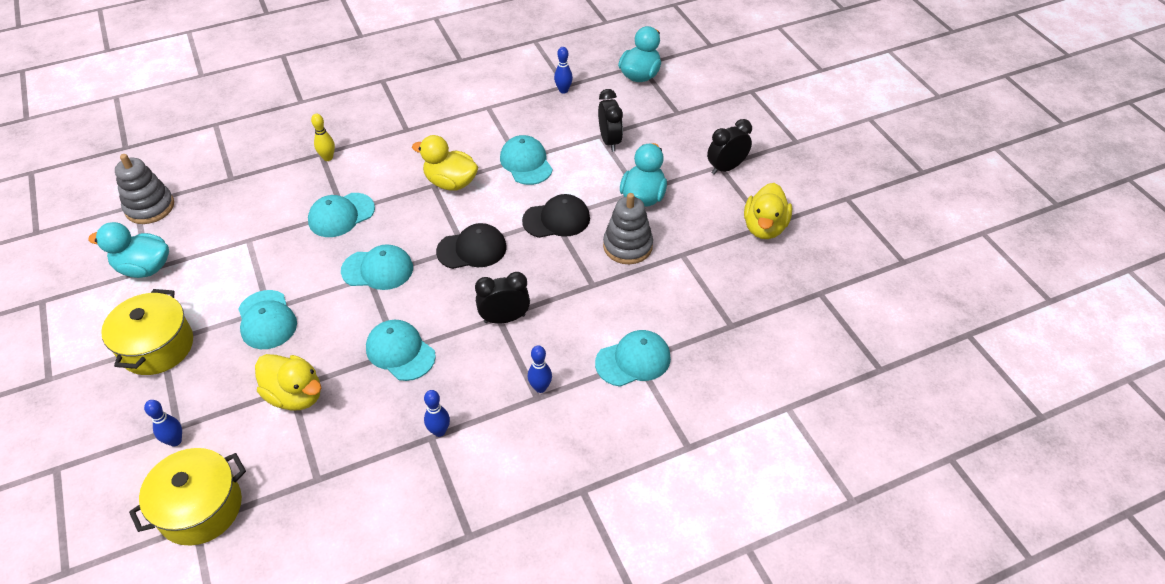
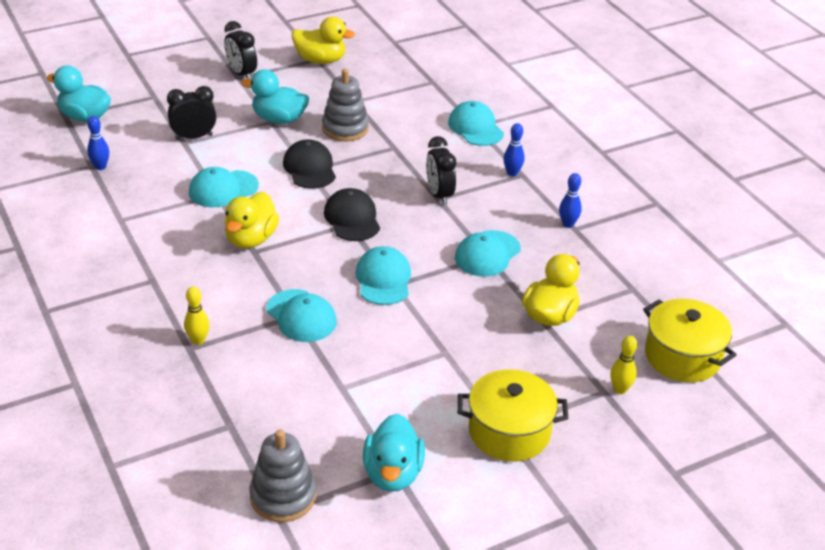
camera: 95 degrees left, 10 degrees down
(175, 441) = (620, 389): blue bowling pin -> yellow bowling pin
(267, 320) = (460, 351): turquoise cap -> none

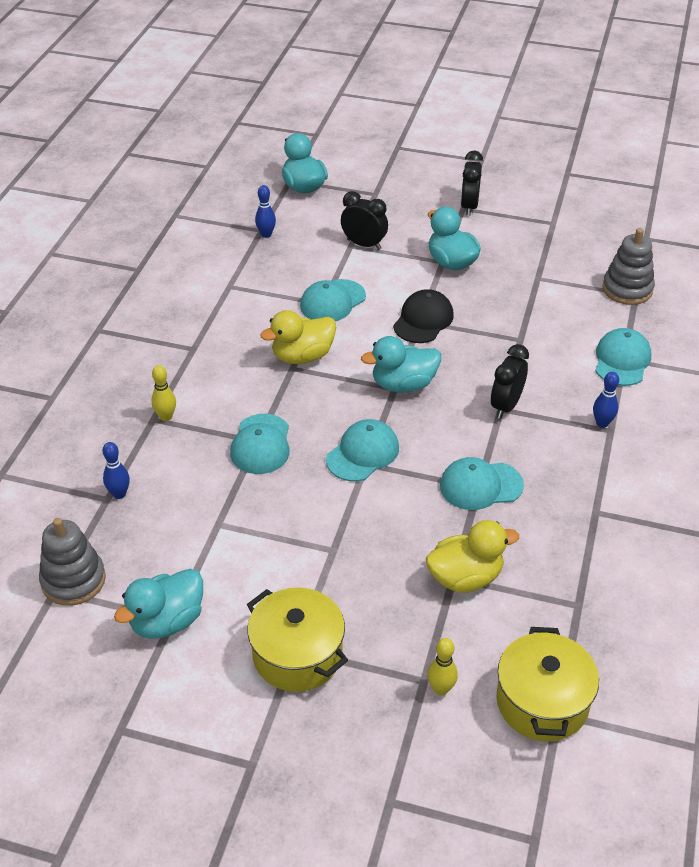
camera: 45 degrees right, 5 degrees up
(223, 189) = (332, 301): turquoise cap -> turquoise cap turned 60 degrees counterclockwise
(320, 60) = (554, 225): yellow duck -> none
(345, 128) = (498, 299): grey stacking toy -> grey stacking toy (627, 289)
(352, 218) = (403, 384): black cap -> turquoise duck
(568, 224) = (594, 503): blue bowling pin -> blue bowling pin (119, 494)

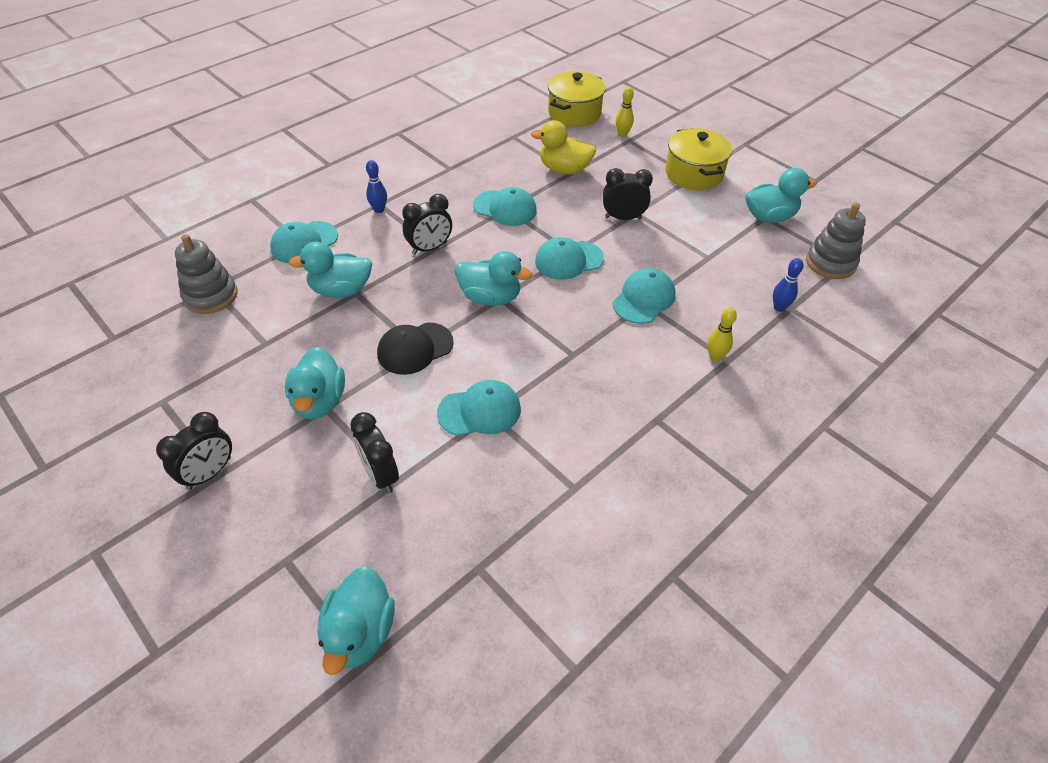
camera: 150 degrees left, 5 degrees up
(266, 234) = (478, 555): blue bowling pin -> none
(302, 356) = (555, 362): yellow duck -> none
(343, 534) = (623, 218): none -> black clock
(535, 336) = (341, 290): none -> turquoise duck

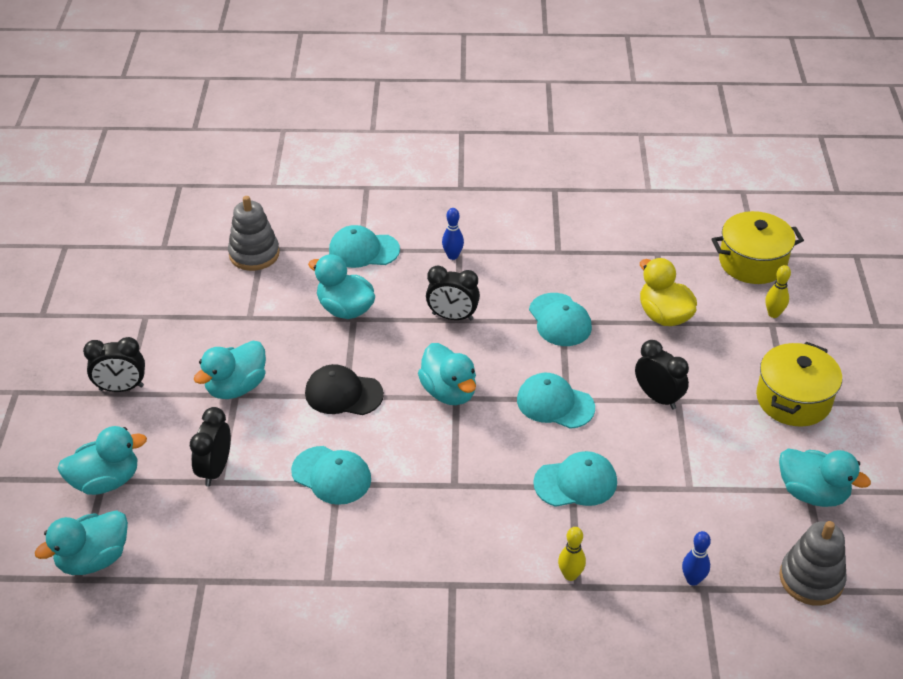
camera: 45 degrees right, 5 degrees down
(290, 559) = (106, 481): none -> turquoise duck

